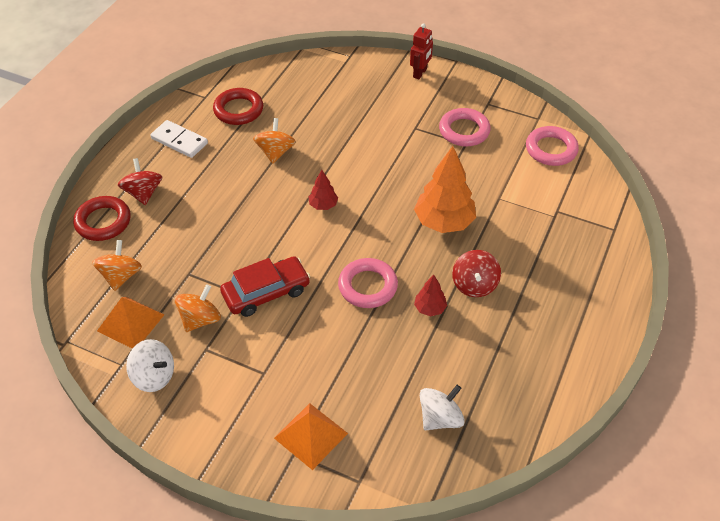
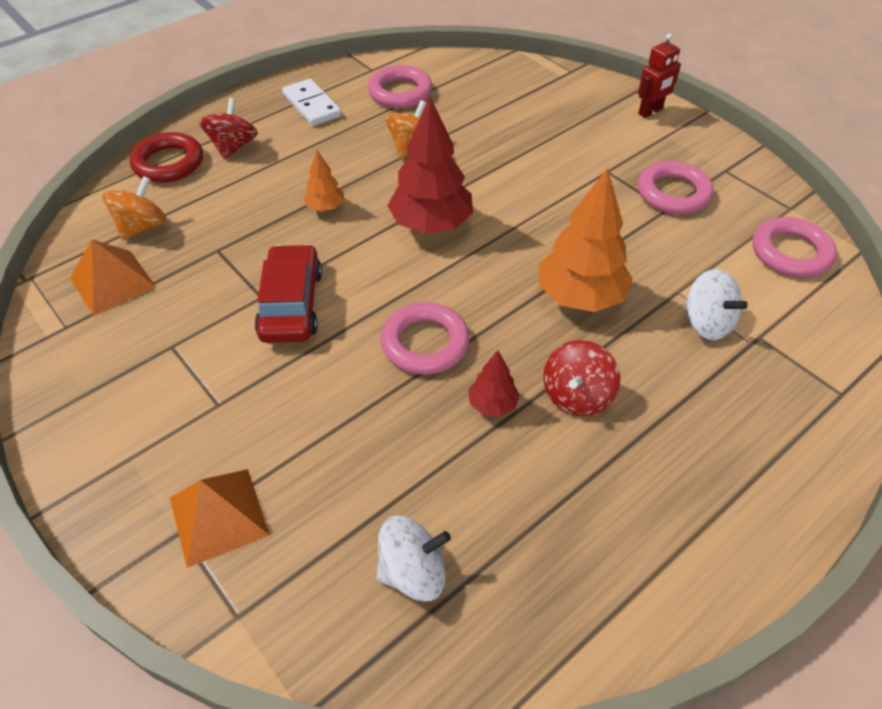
camera: 25 degrees right, 0 degrees up
(154, 376) = (89, 355): white spinning top -> white spinning top (706, 323)
(200, 319) = (191, 307): orange spinning top -> none
(238, 110) = (400, 92): red ring -> pink ring
(243, 217) = (325, 207): none -> orange tree
(266, 292) = (291, 304): red car -> red car turned 90 degrees counterclockwise
(323, 205) = (431, 225): red tree -> red tree, size x2.02

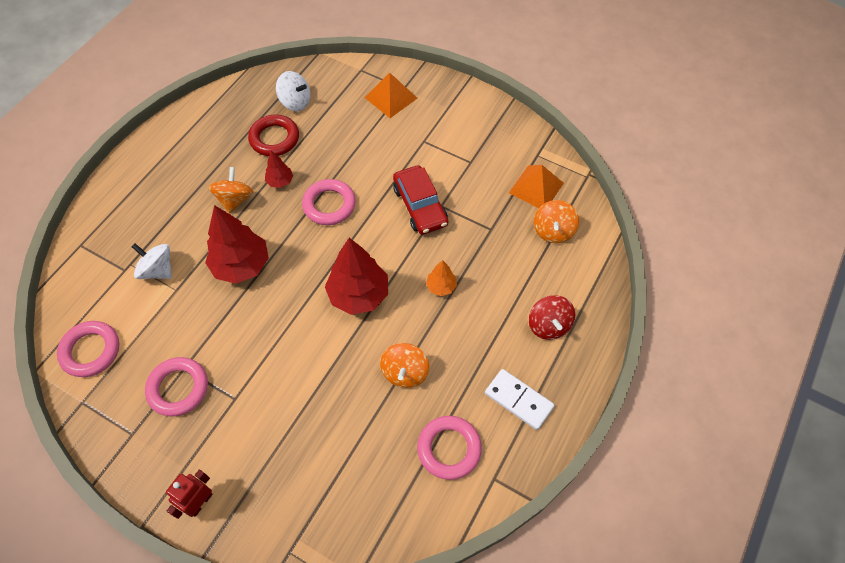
camera: 160 degrees right, 10 degrees up
(168, 163) = (583, 292): red ring -> red ring (274, 138)
(413, 572) = (295, 102): white spinning top -> white spinning top turned 120 degrees counterclockwise
(576, 396) = (234, 199): red spinning top -> orange spinning top
(580, 296) = (241, 265): orange tree -> red tree

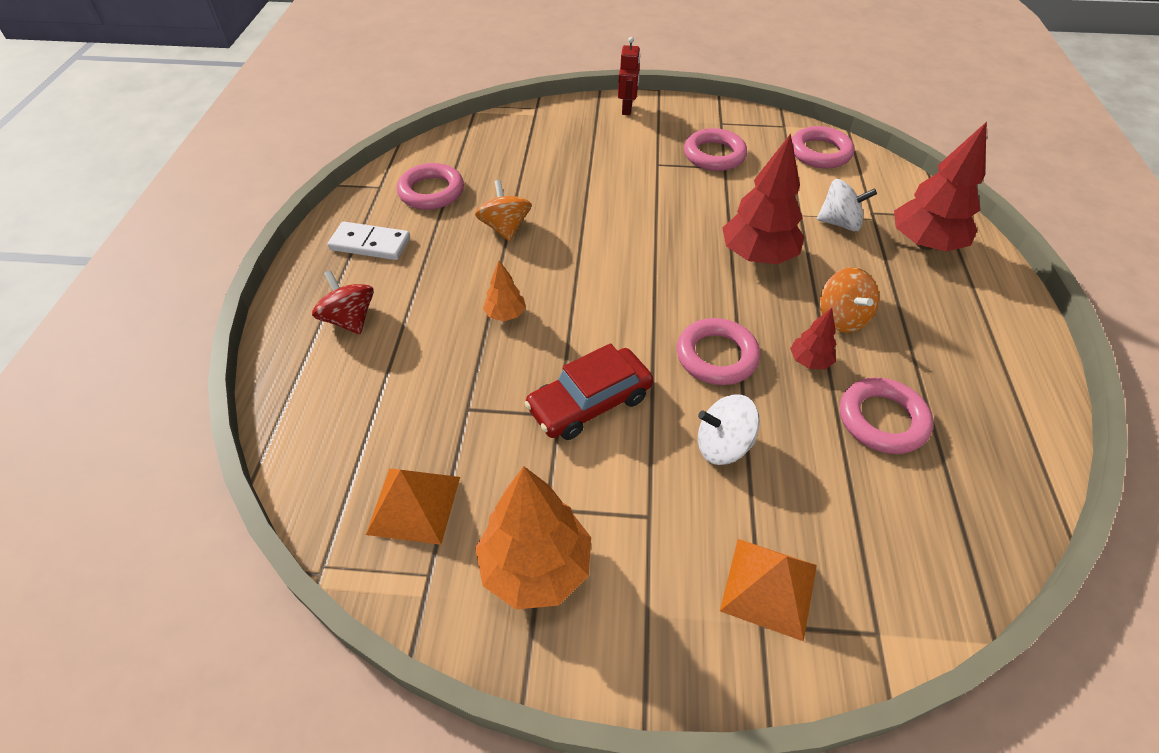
camera: 155 degrees right, 10 degrees down
(274, 138) = (882, 420): red ring -> pink ring
(295, 102) = (919, 500): white spinning top -> white spinning top (722, 445)
(358, 295) = (601, 274): red tree -> red tree (924, 243)
(420, 206) = (589, 402): red car -> red car turned 75 degrees counterclockwise
(487, 140) = (536, 567): none -> orange tree
(553, 231) = (368, 441): orange spinning top -> none

